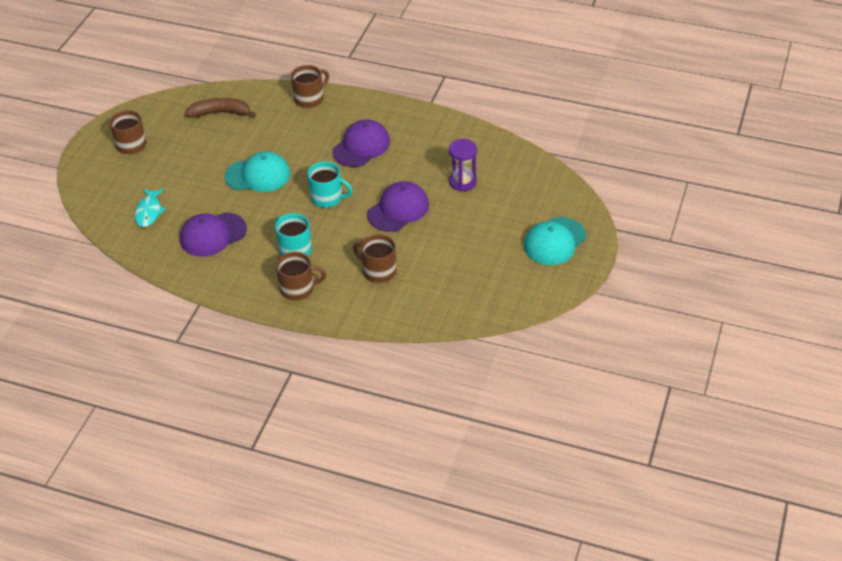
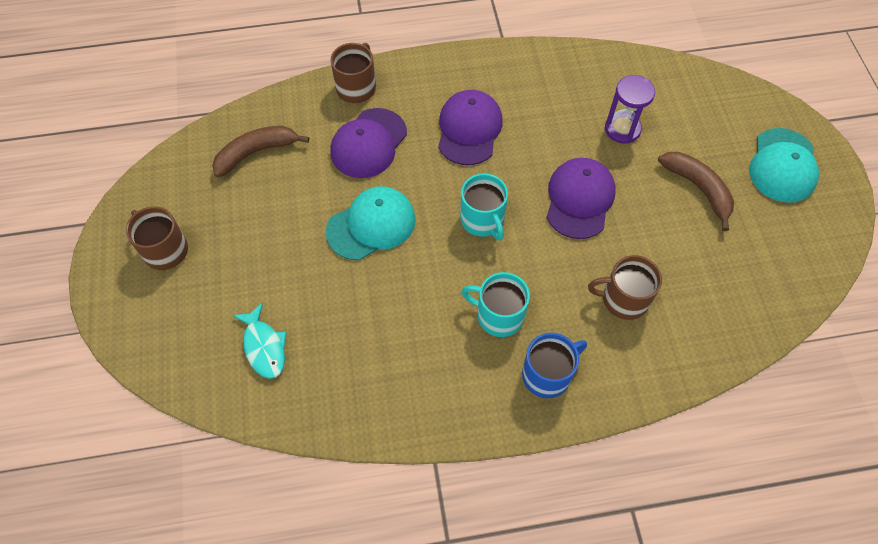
camera: 30 degrees left, 15 degrees up
(213, 235) = (377, 343): purple cap -> purple cap (369, 143)
(298, 289) = (547, 374): brown mug -> blue mug
(327, 197) = (482, 220): turquoise mug -> turquoise mug turned 75 degrees clockwise
(483, 233) = (698, 189): none -> brown banana

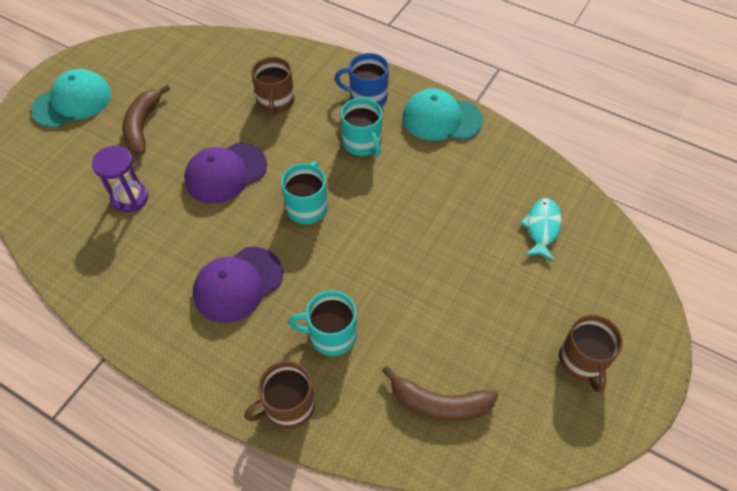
camera: 140 degrees left, 5 degrees down
(369, 143) = (331, 335): purple cap -> turquoise mug
(371, 225) = (392, 261): turquoise cap -> turquoise cap (441, 119)
(624, 299) = (276, 101): brown mug -> brown mug turned 45 degrees clockwise

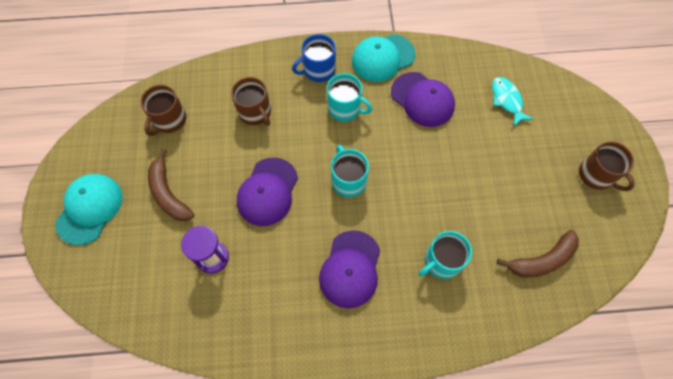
camera: 35 degrees left, 10 degrees up
(288, 406) = (456, 329): brown mug -> brown mug (169, 120)
(448, 177) = (422, 99): none -> purple cap

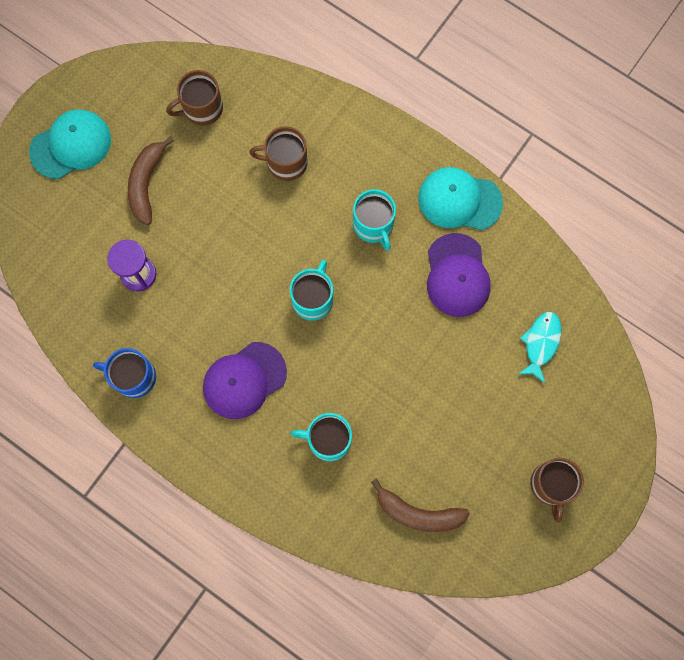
camera: 40 degrees right, 10 degrees up
(255, 112) = (286, 162): brown mug -> brown mug turned 90 degrees clockwise
(268, 192) = (232, 251): purple cap -> none
(318, 70) = (384, 164): blue mug -> blue mug (134, 377)

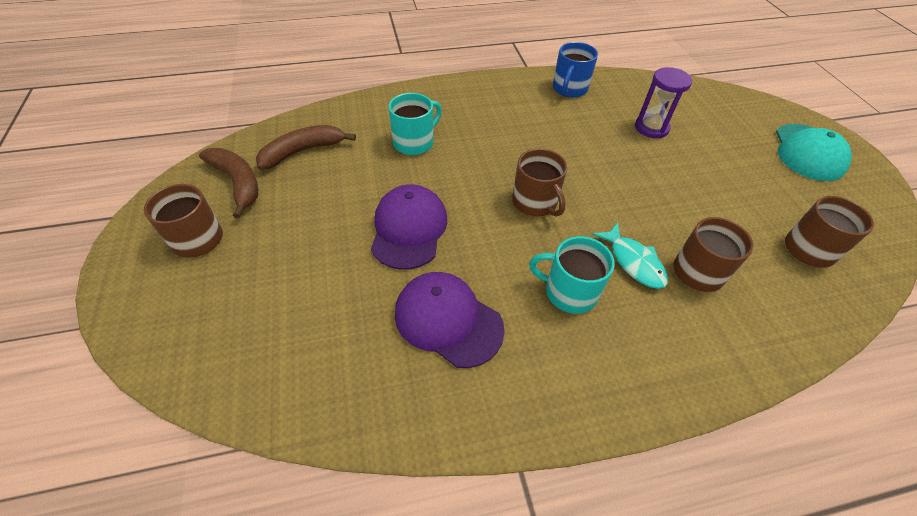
camera: 130 degrees right, 25 degrees down
(134, 377) = (569, 89): blue mug -> blue mug turned 150 degrees clockwise
(146, 183) = (738, 172): brown banana -> brown banana (237, 183)
(244, 380) = (509, 130): purple cap -> purple cap (409, 229)
(313, 299) = (535, 202): turquoise mug -> brown mug
(459, 200) = (530, 394): turquoise cap -> none
(540, 343) = (302, 335): turquoise fish -> turquoise fish (634, 262)

